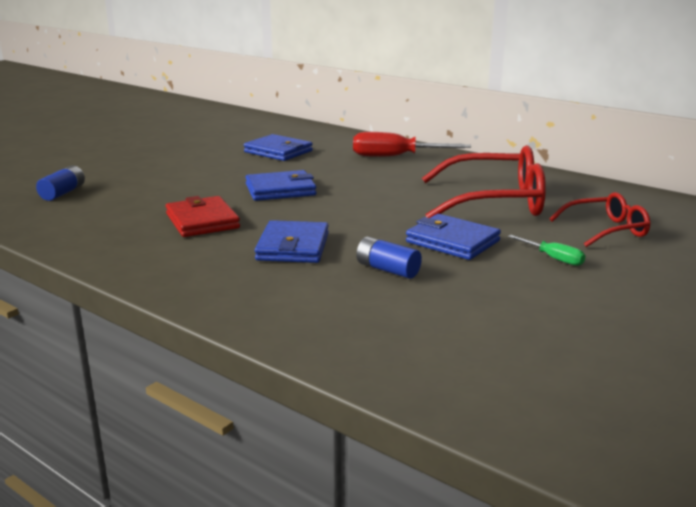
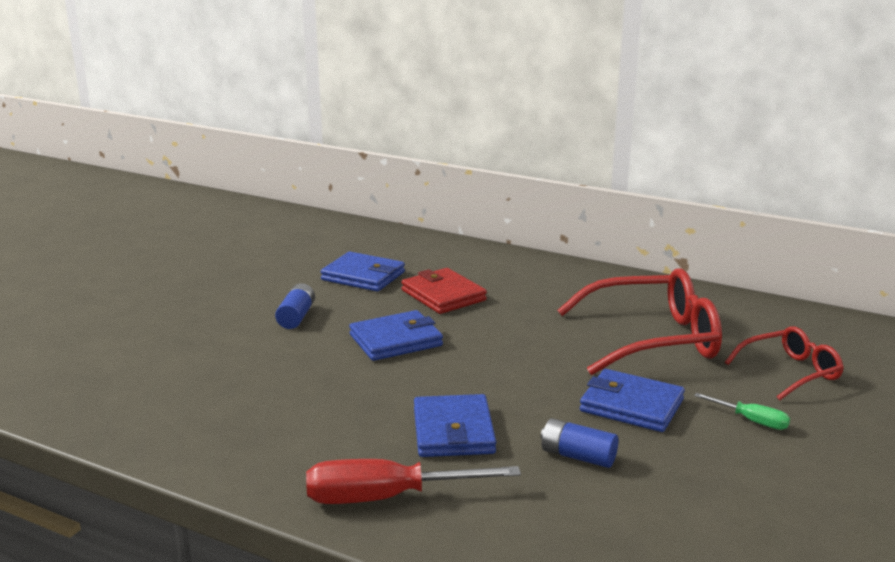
camera: 10 degrees left, 0 degrees up
(63, 193) = (123, 367): blue battery -> blue battery (296, 317)
(202, 221) = (324, 400): red wallet -> red wallet (443, 295)
(395, 157) = (508, 275): red screwdriver -> red screwdriver (386, 498)

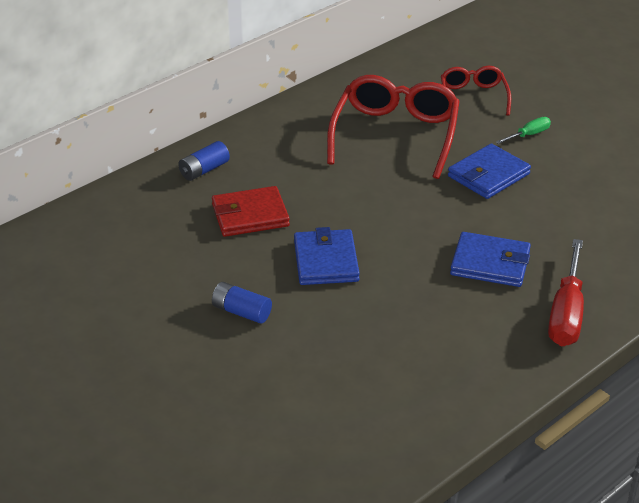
camera: 70 degrees left, 15 degrees up
(363, 276) = (173, 254): blue wallet -> none
(578, 456) = (545, 217): blue battery -> blue battery (204, 170)

